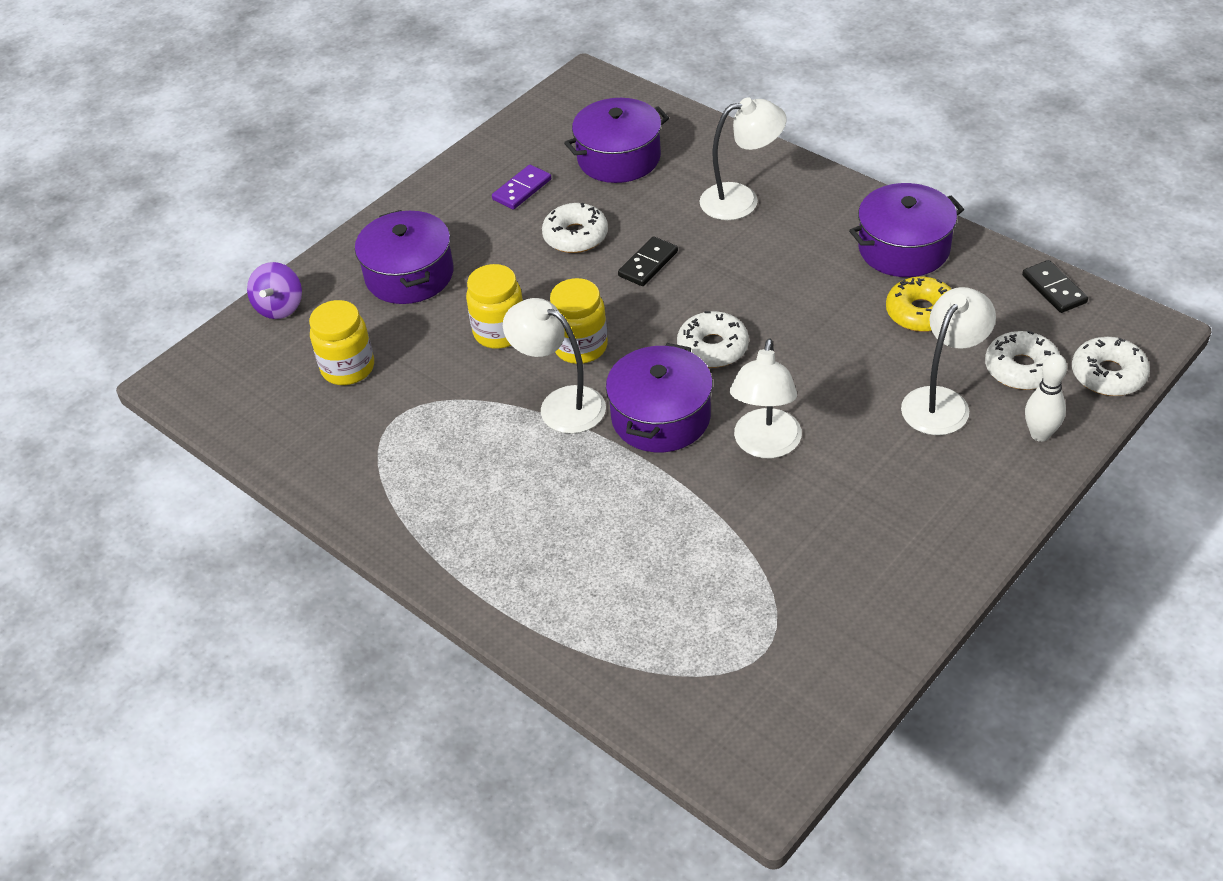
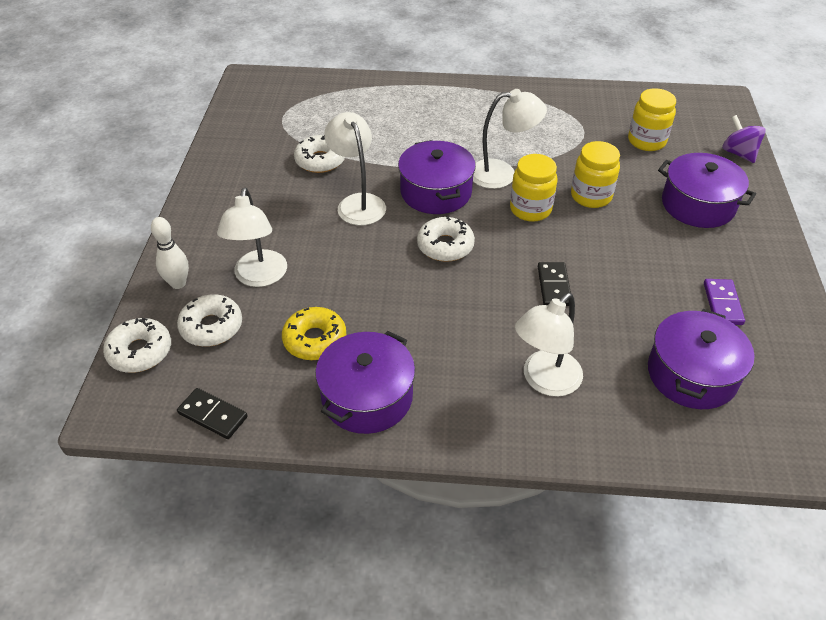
camera: 140 degrees right, 0 degrees up
(575, 236) = (631, 283): white donut -> white donut (320, 160)

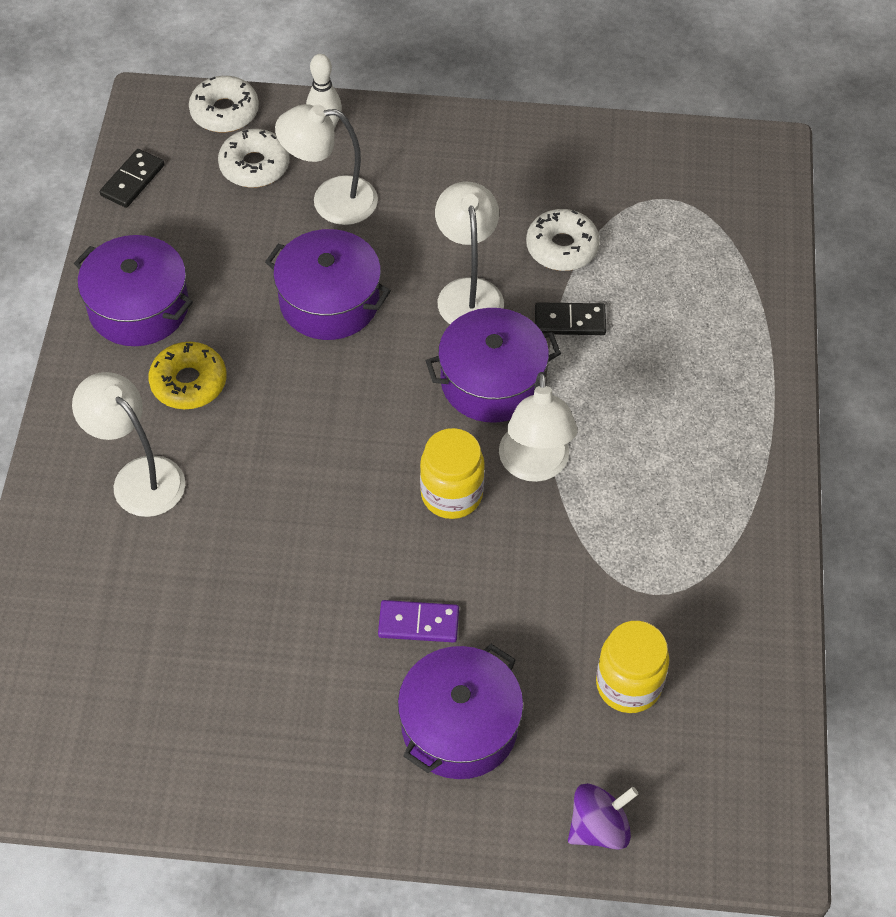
camera: 90 degrees right, 10 degrees up
(315, 340) = (225, 258): yellow donut -> yellow donut (189, 382)
(358, 203) = (468, 292): white lamp -> white lamp turned 75 degrees counterclockwise
(445, 246) = (378, 388): white donut -> none
(554, 286) = (294, 505): black domino -> black domino (570, 321)
(591, 196) = (481, 577): yellow jar -> none
(692, 374) = (129, 638): purple pot -> purple pot (329, 301)
(722, 304) = (245, 706): purple domino -> purple domino (418, 623)

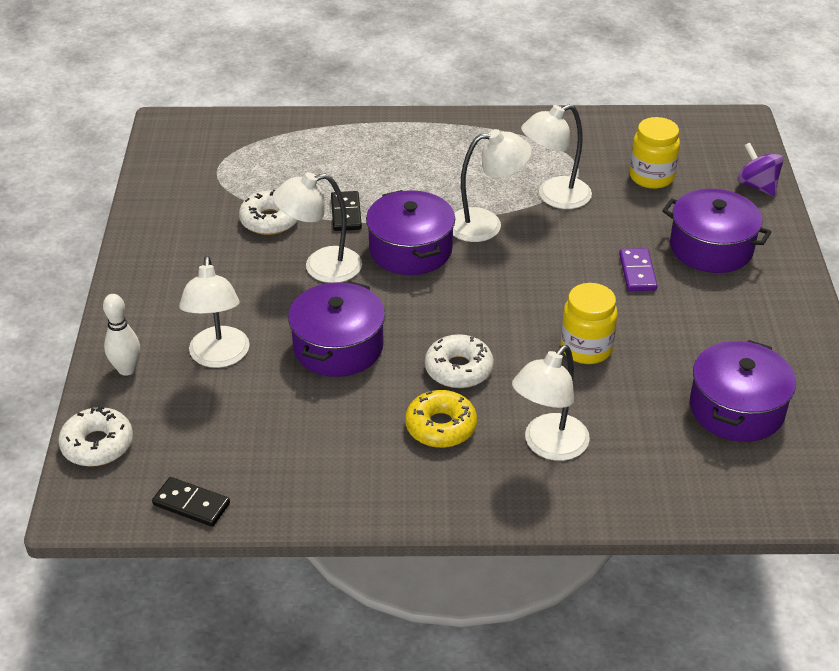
camera: 95 degrees left, 15 degrees down
(139, 307) = (357, 474): purple pot -> purple pot (736, 408)
(254, 166) = (173, 414): white donut -> white donut (458, 369)
(451, 494) = (521, 263): yellow jar -> yellow jar (586, 348)
(589, 553) = (554, 197): none -> white lamp

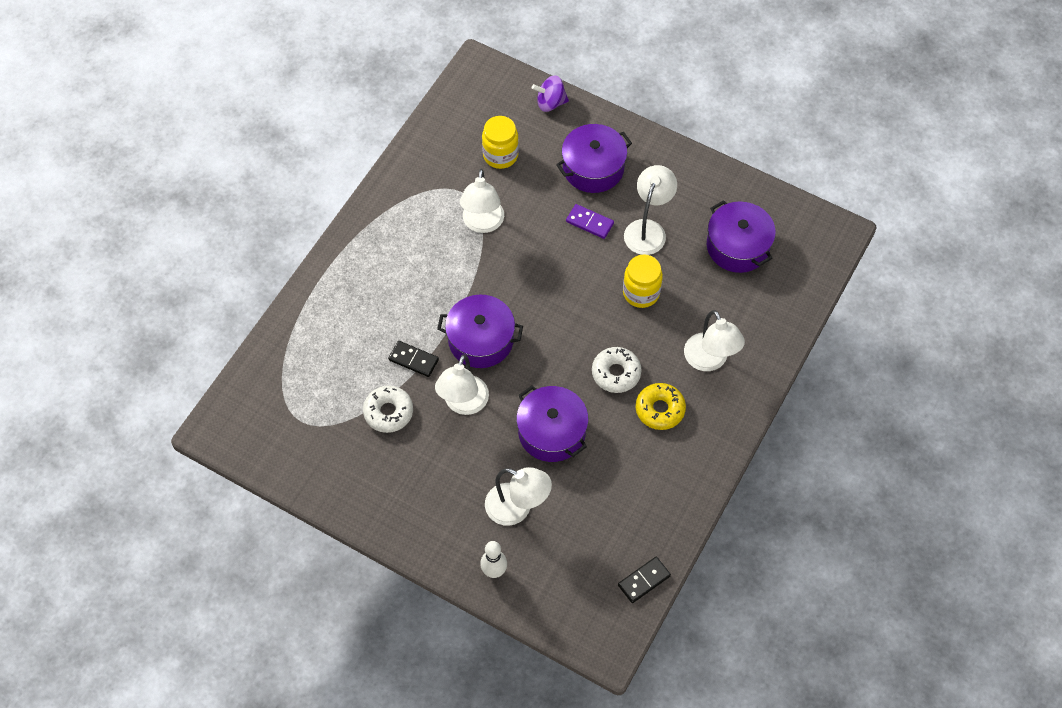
camera: 60 degrees left, 20 degrees up
(97, 445) = (558, 616): white donut -> none
(486, 224) = (484, 280): white lamp -> white lamp (648, 229)

